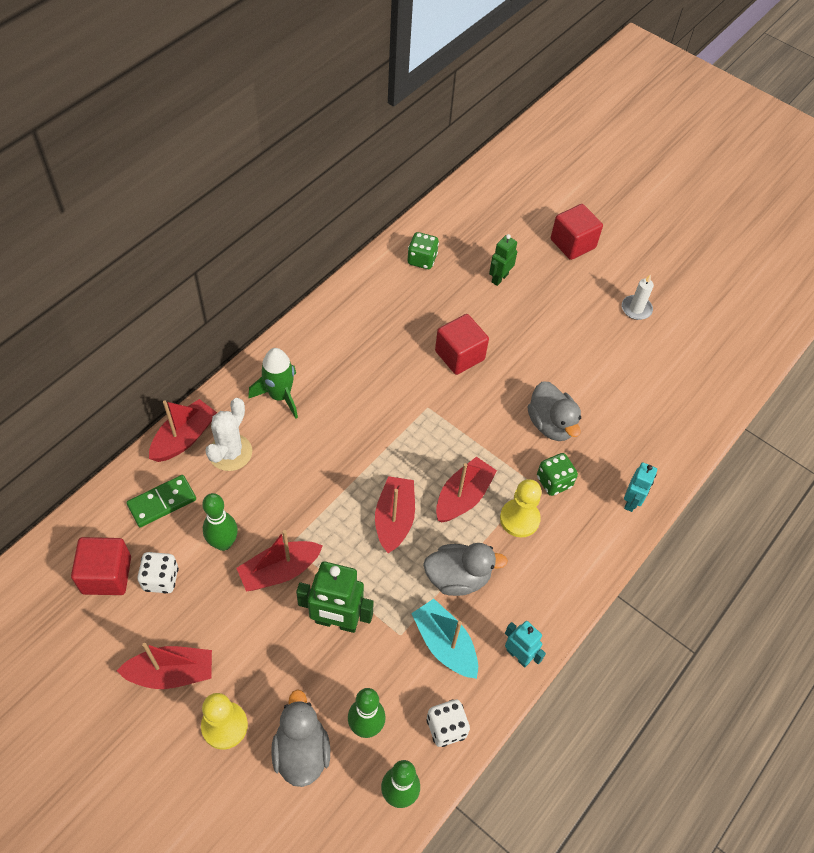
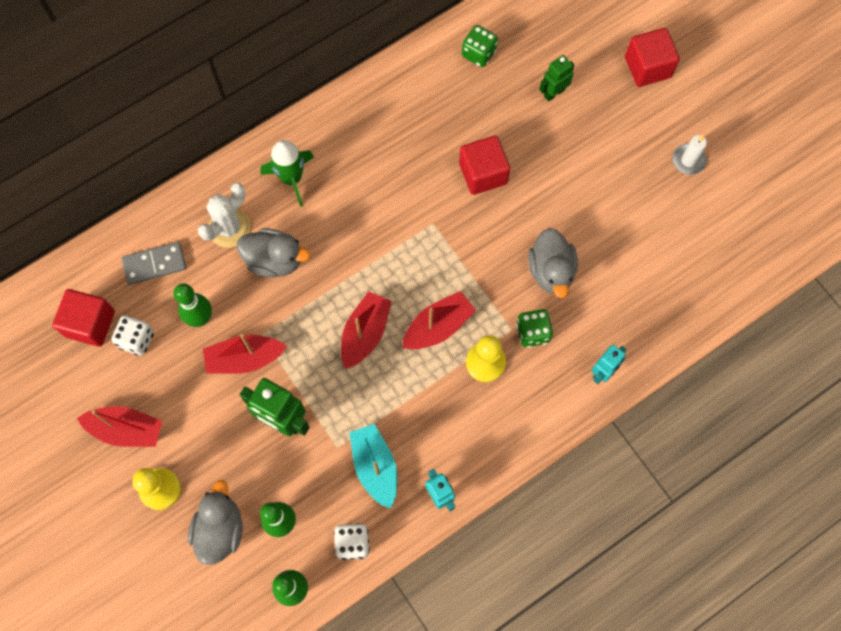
camera: 20 degrees right, 15 degrees up
(162, 502) = (154, 264): green domino -> grey domino
(184, 438) = (190, 202): red boat -> none
(458, 577) = (407, 406): grey duck -> grey duck (274, 260)

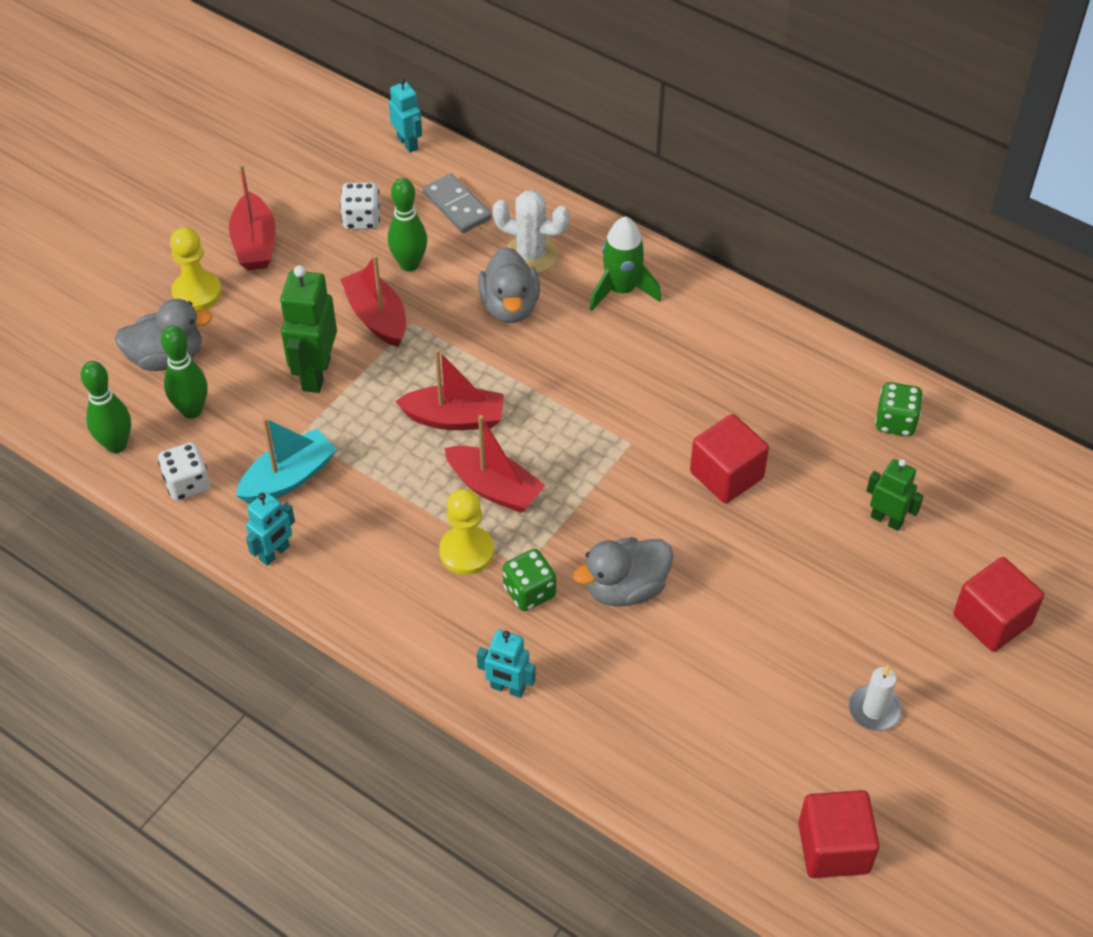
camera: 70 degrees right, 20 degrees down
(67, 279) = (408, 143): none -> turquoise robot
(90, 324) = (364, 177): red cube -> red cube (833, 848)

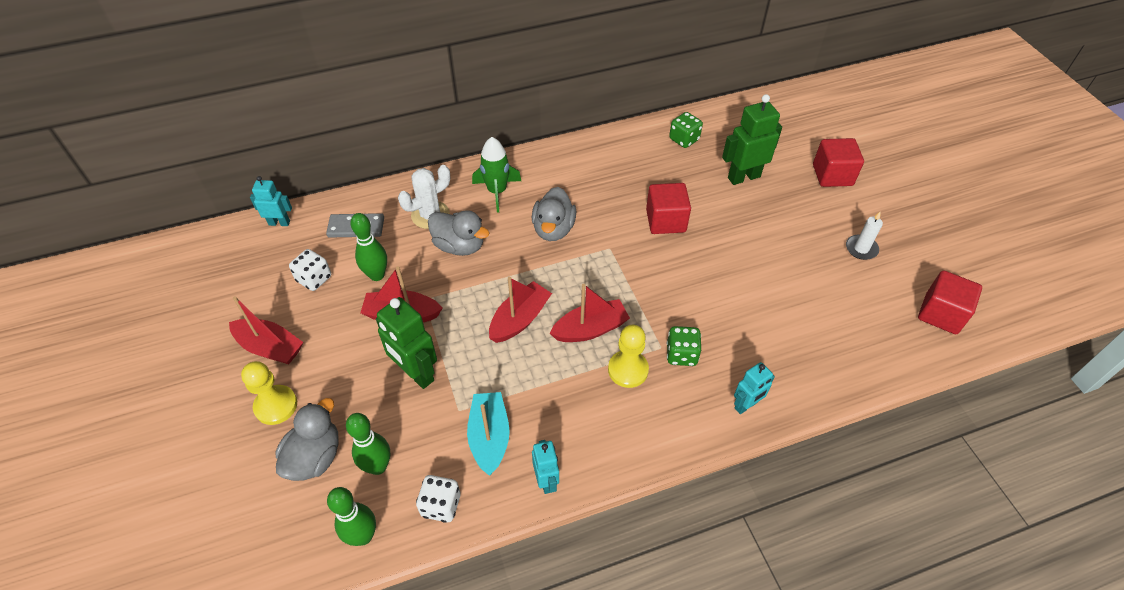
camera: 55 degrees left, 0 degrees up
(625, 588) = (711, 307): grey duck -> grey duck (553, 229)
(886, 520) = (743, 177): green robot -> green robot, size x1.66

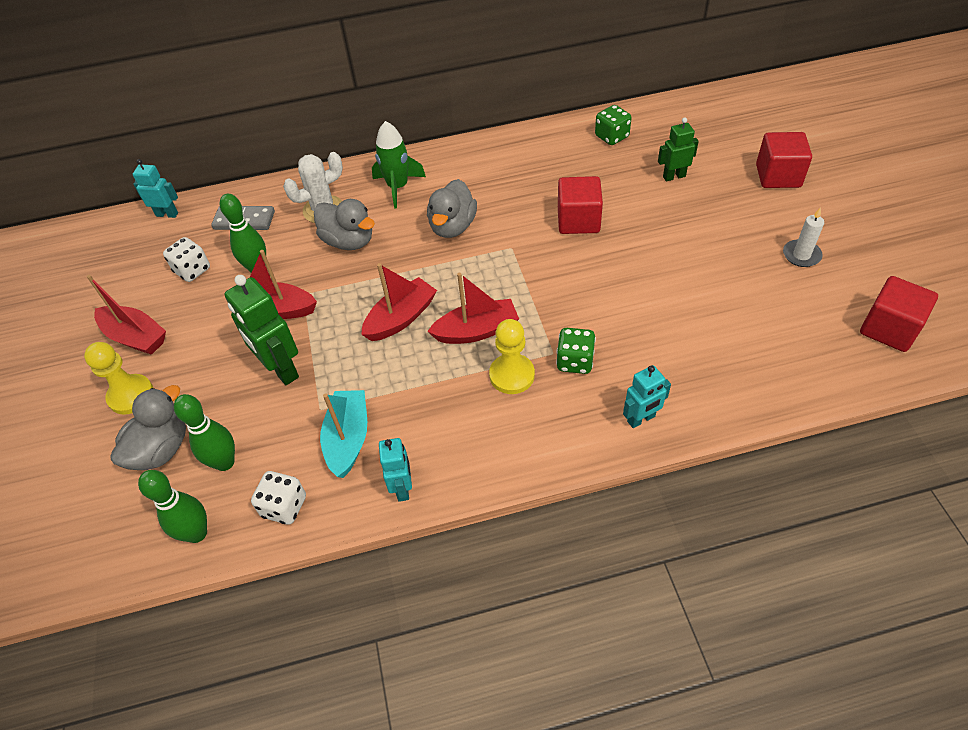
camera: 10 degrees right, 0 degrees up
(743, 177) = (674, 176): green robot -> green robot, size x0.60

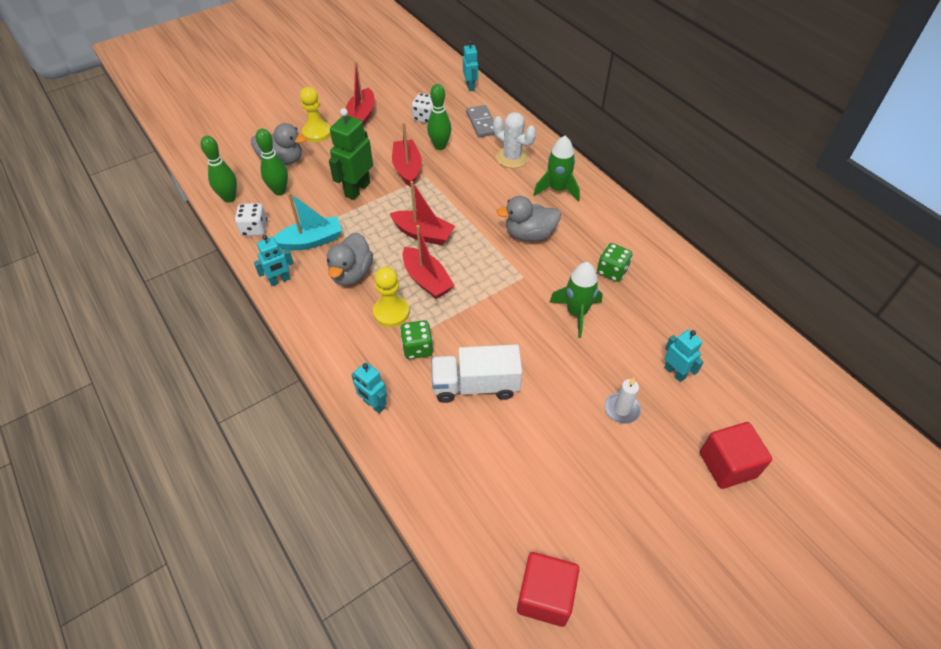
camera: 65 degrees right, 0 degrees up
(349, 241) = (486, 182): grey duck -> grey duck (351, 273)
(578, 220) = (576, 313): red cube -> green rocket
(611, 137) = (704, 311): green dice -> green dice (612, 271)
(643, 322) = (475, 385): none -> white truck
(674, 176) = (675, 372): green robot -> turquoise robot
(801, 255) = (615, 502): white candle -> white candle (622, 409)

